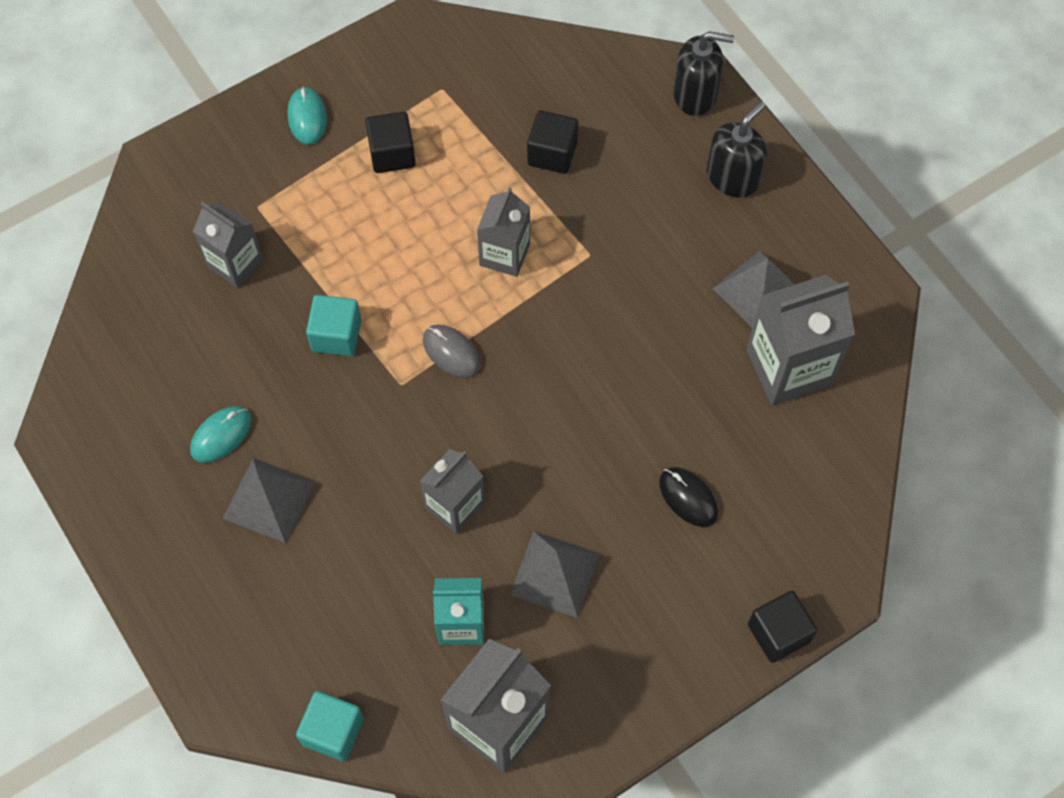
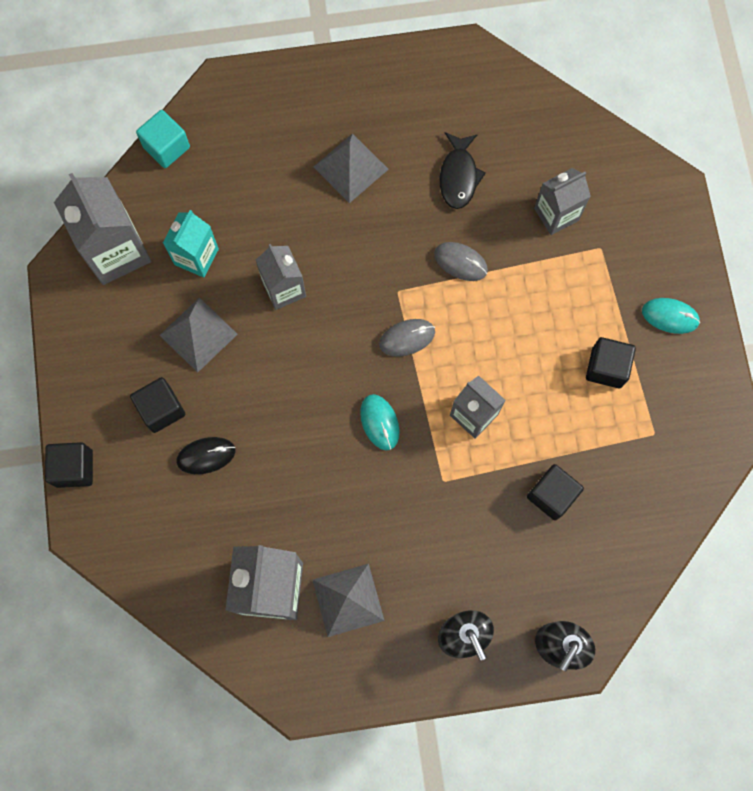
camera: 115 degrees right, 10 degrees up
(221, 435) = (416, 154): turquoise mouse -> turquoise mouse (379, 422)
(230, 379) = (458, 176): none -> black fish
(336, 335) = (460, 262): turquoise cube -> grey mouse
(662, 571) = (161, 409): none -> black cube

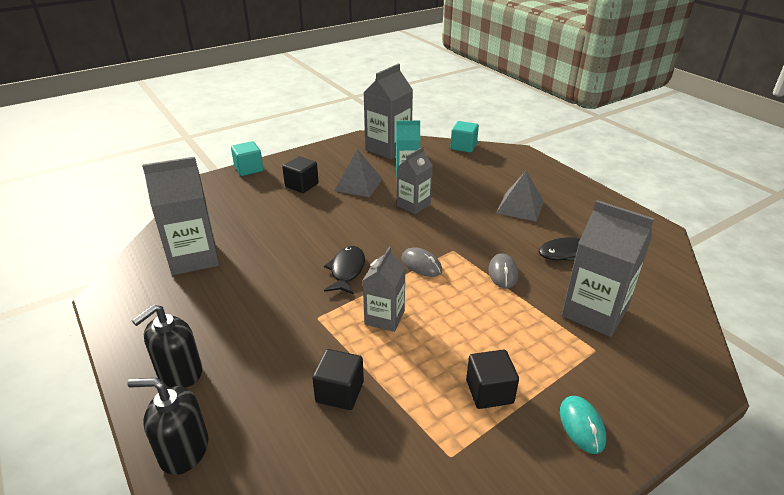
camera: 65 degrees right, 40 degrees down
(74, 468) = (249, 169): black cube -> turquoise cube
(206, 456) = (280, 207): black mouse -> none
(348, 600) = (195, 296): grey pyramid -> none
(379, 422) = (346, 270): turquoise mouse -> black fish
(556, 214) = (594, 312): grey carton -> grey carton, size x1.59

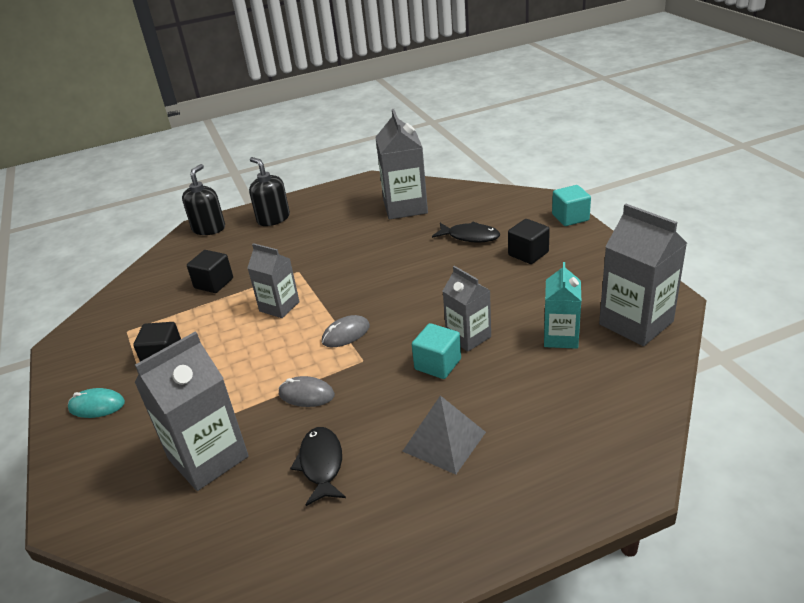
camera: 105 degrees right, 0 degrees up
(346, 270) = (355, 286): black fish -> black fish (470, 236)
(358, 184) = (526, 294): grey pyramid -> none
(463, 146) = (652, 408): turquoise cube -> turquoise cube (438, 364)

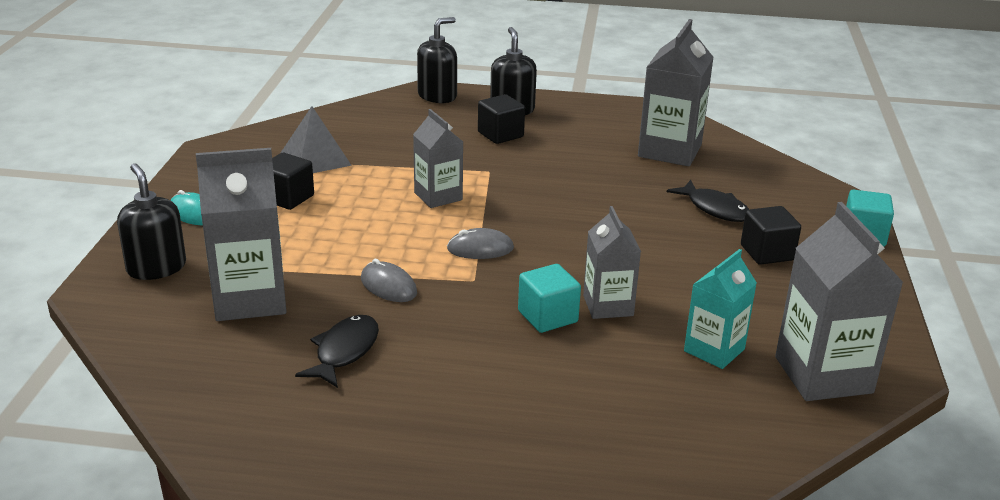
camera: 25 degrees right, 5 degrees down
(104, 469) = (156, 267): none -> black soap dispenser
(214, 283) = (394, 149): black cube -> black cube (500, 134)
(444, 441) = (482, 387): grey pyramid -> grey pyramid (315, 159)

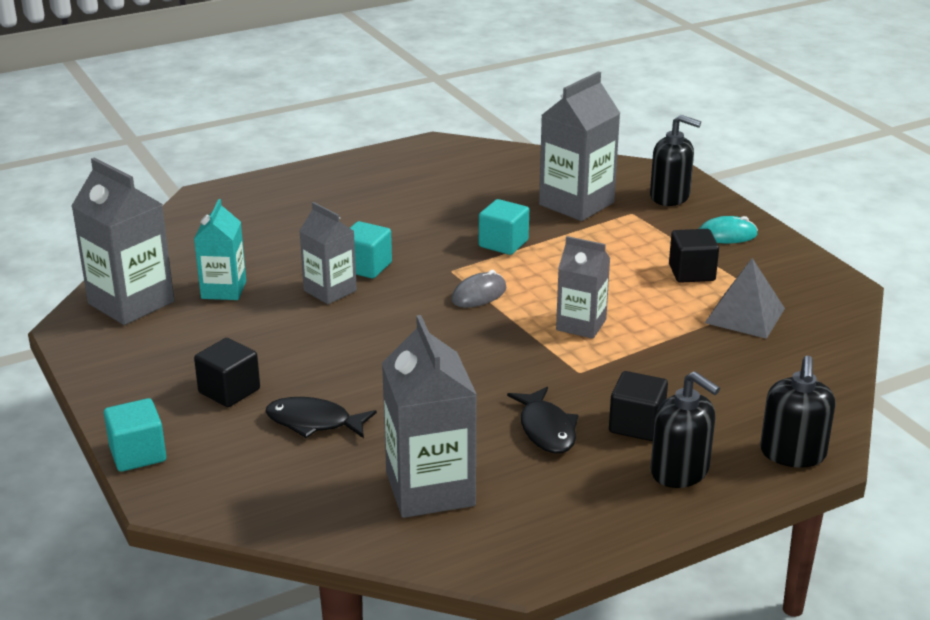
camera: 145 degrees right, 0 degrees up
(344, 352) = (469, 201): black fish -> black fish (546, 429)
(388, 286) = (503, 243): grey mouse -> turquoise cube

